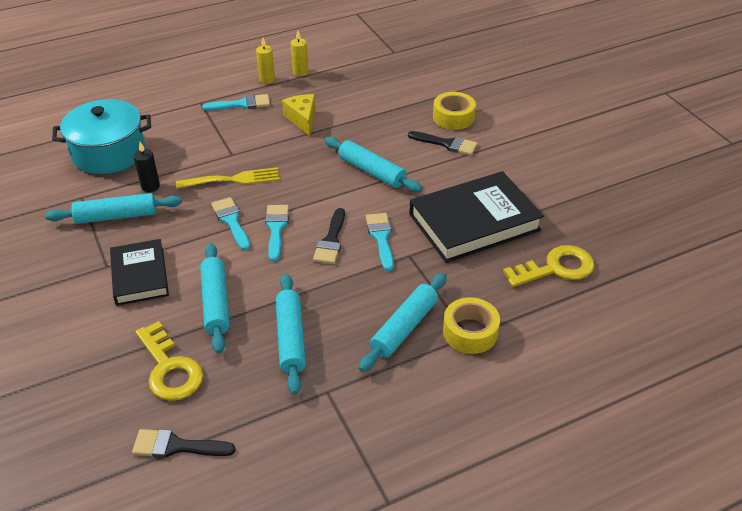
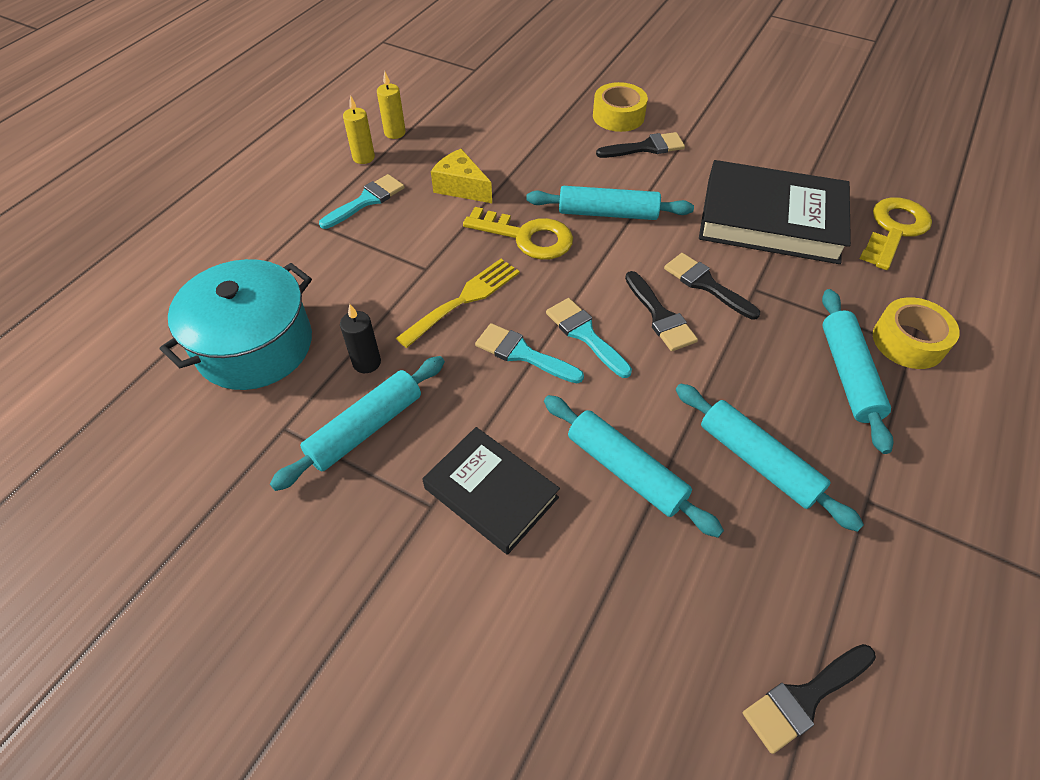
camera: 35 degrees left, 10 degrees up
(170, 368) = (673, 596): yellow key -> yellow key (527, 237)
(381, 238) = (705, 284): turquoise brush -> black brush
(474, 222) = (771, 220): black book -> black book turned 75 degrees clockwise

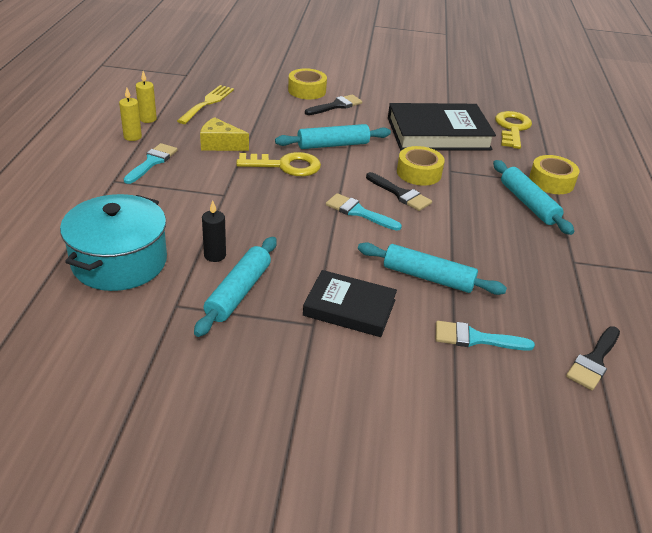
camera: 25 degrees left, 15 degrees down
(464, 299) = (263, 207): yellow fork -> yellow fork (207, 103)
(522, 354) = (323, 230): turquoise brush -> turquoise brush (475, 338)
(705, 284) = (419, 173): black brush -> yellow tape
(758, 461) = (503, 256): turquoise rolling pin -> none

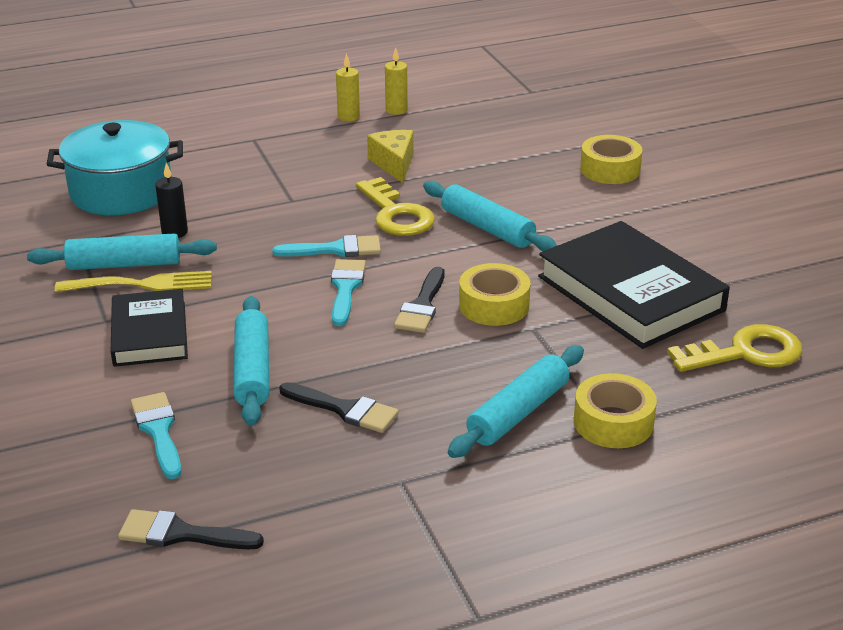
camera: 65 degrees right, 5 degrees down
(152, 162) = (311, 144): turquoise brush -> turquoise brush (336, 249)
(207, 103) = (480, 125): yellow fork -> yellow fork (142, 284)
(336, 106) = (598, 200): black brush -> black brush (345, 409)

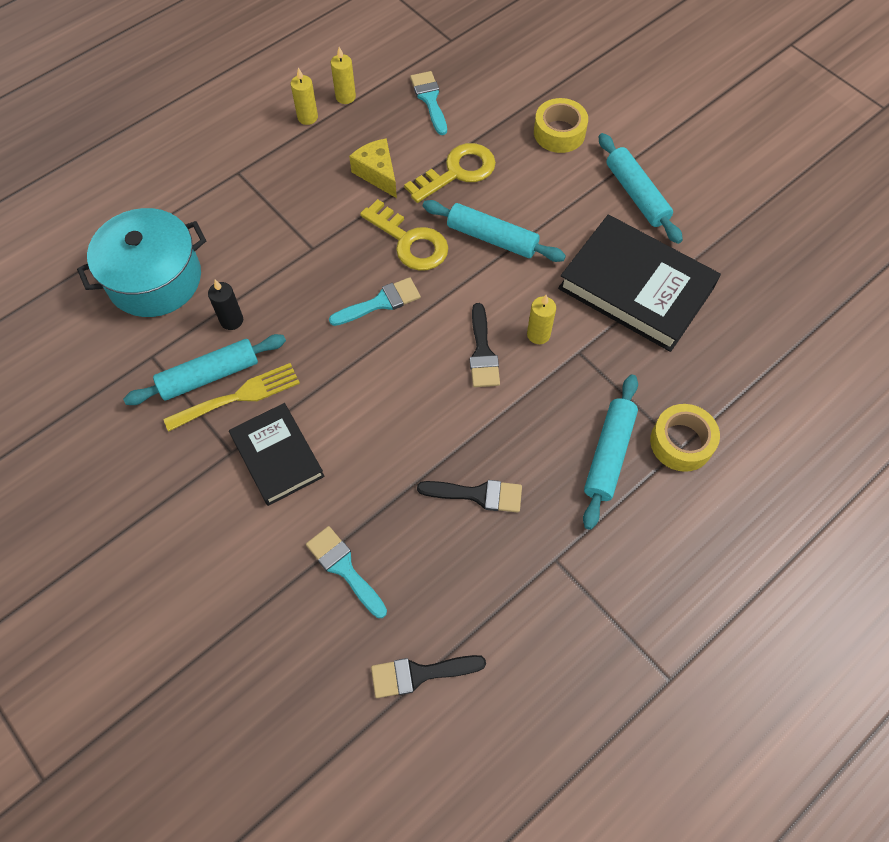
camera: 20 degrees left, 30 degrees up
(252, 370) = (384, 473): turquoise rolling pin -> turquoise rolling pin (636, 194)
(346, 288) = (412, 349): turquoise brush -> turquoise brush (429, 99)
(494, 305) = (538, 334): yellow tape -> yellow candle
(745, 353) = (745, 332): yellow key -> yellow key (457, 172)

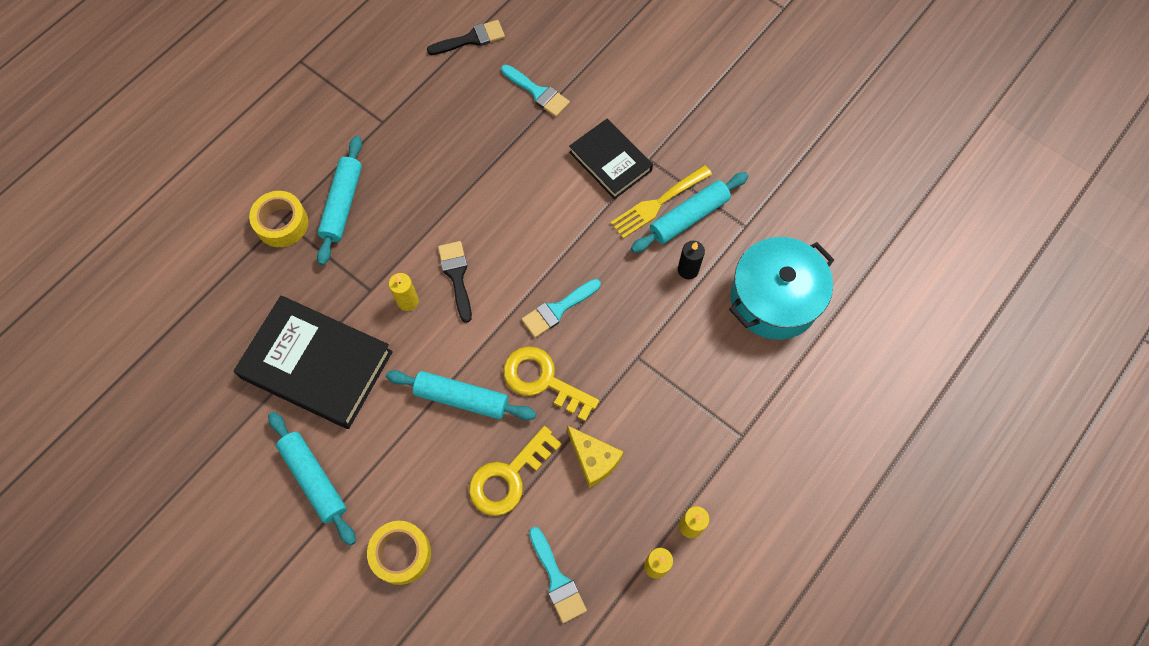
camera: 170 degrees right, 5 degrees up
(478, 494) = (446, 157): black brush -> none

